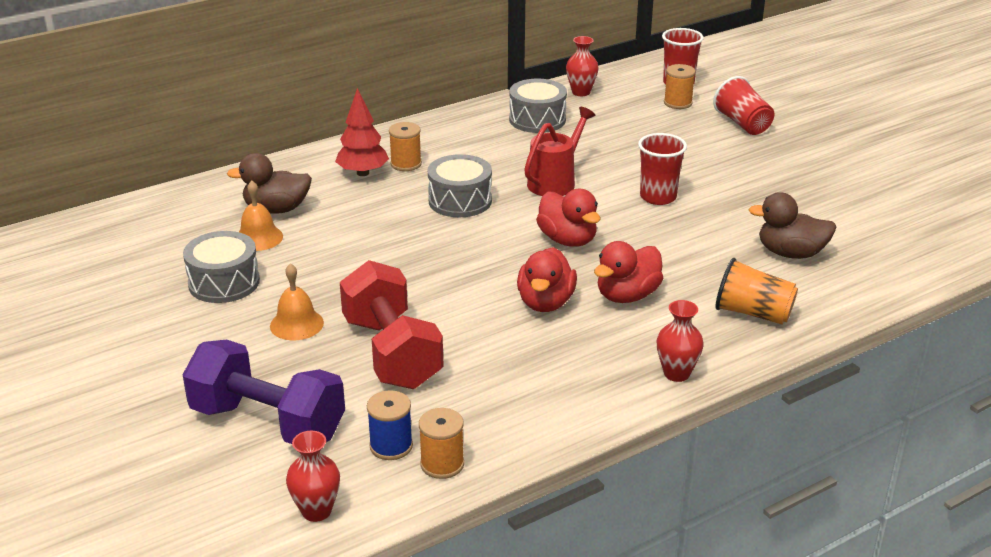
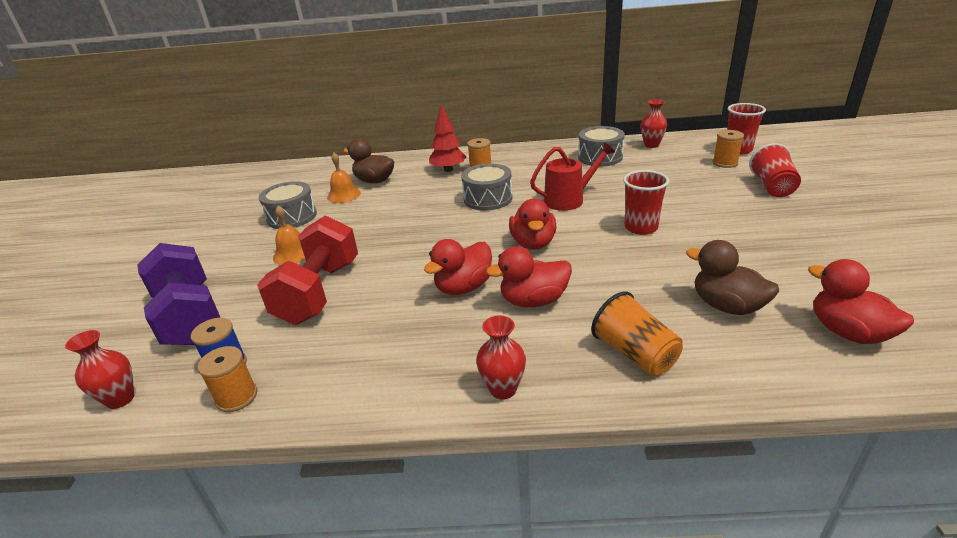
camera: 35 degrees right, 0 degrees up
(888, 249) = (848, 332): none -> red duck

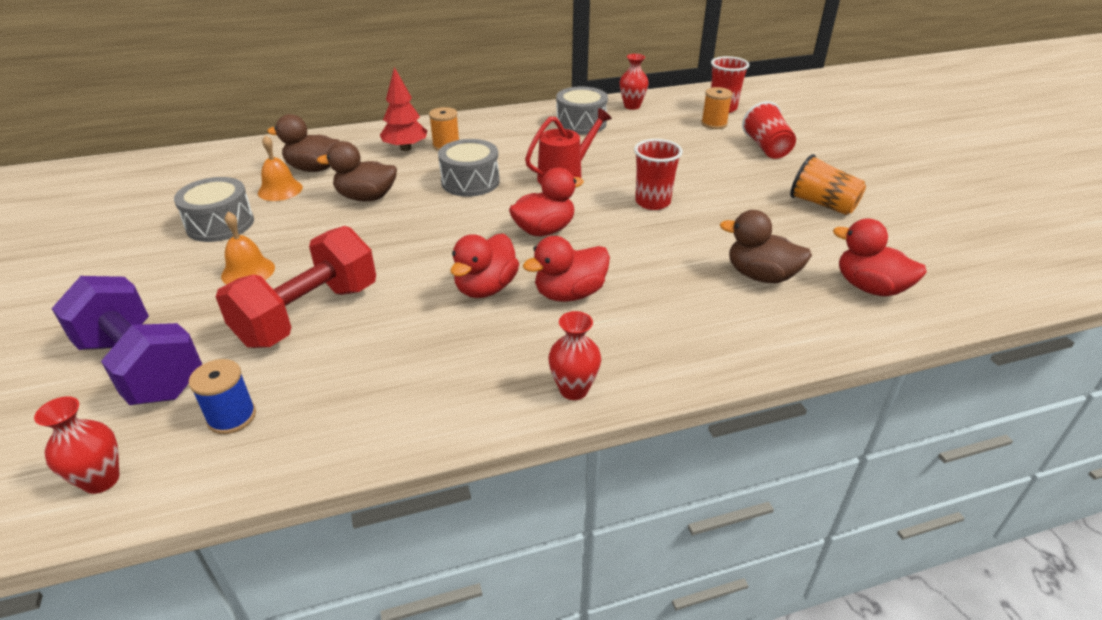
camera: 20 degrees left, 5 degrees up
(237, 397) = (265, 450): orange spool -> none
(319, 292) = (308, 314): red dumbbell -> red dumbbell turned 45 degrees clockwise
(402, 205) = (366, 197): none -> brown duck
(533, 243) = (544, 230): red duck -> red duck turned 105 degrees counterclockwise
(635, 354) = (691, 334): orange cup -> orange cup (822, 204)

